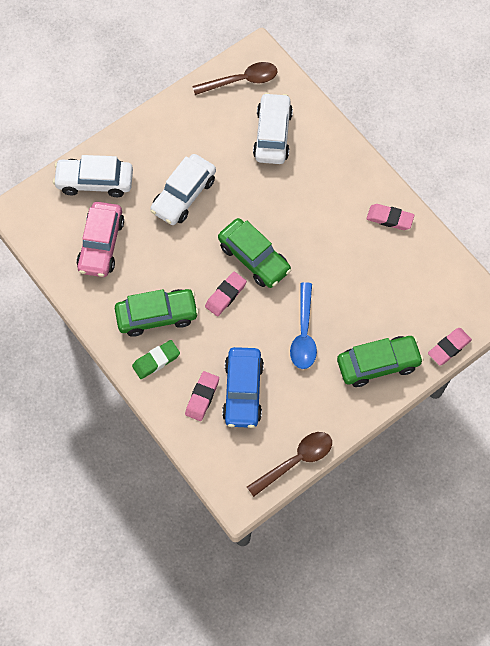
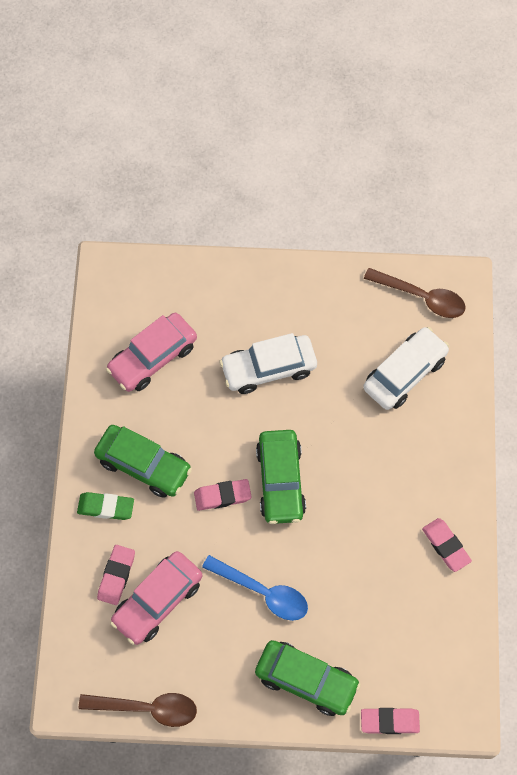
camera: 40 degrees right, 0 degrees up
(95, 182) = (199, 293): white car -> none
(202, 397) = (116, 576): pink eraser -> pink eraser turned 45 degrees counterclockwise
(243, 391) = (158, 601): blue car -> pink car
(304, 333) = (262, 592): blue spoon -> blue spoon turned 105 degrees counterclockwise

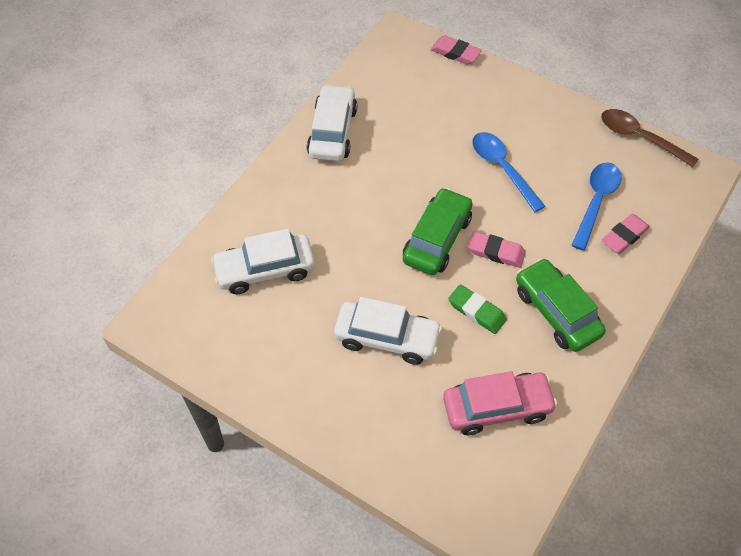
camera: 150 degrees left, 10 degrees down
(106, 507) = (610, 294): green eraser -> green eraser (476, 311)
(158, 601) = (596, 202): pink car -> blue spoon
(306, 680) = (502, 101): green car -> none
(421, 297) = (195, 328): brown spoon -> none
(446, 546) = (332, 132): pink eraser -> white car

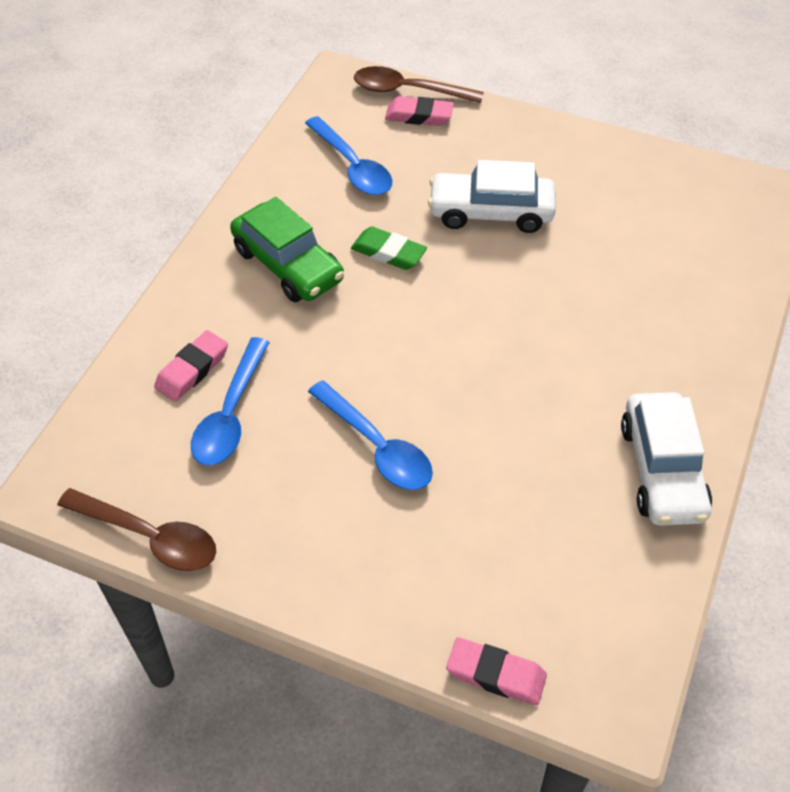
camera: 170 degrees right, 5 degrees down
(265, 270) = (668, 262): white car -> none
(431, 501) = (408, 91): none -> brown spoon
(437, 239) = (456, 330): green car -> none
(496, 252) = (372, 324): pink eraser -> pink eraser (419, 116)
(497, 408) = (352, 166): pink car -> blue spoon

